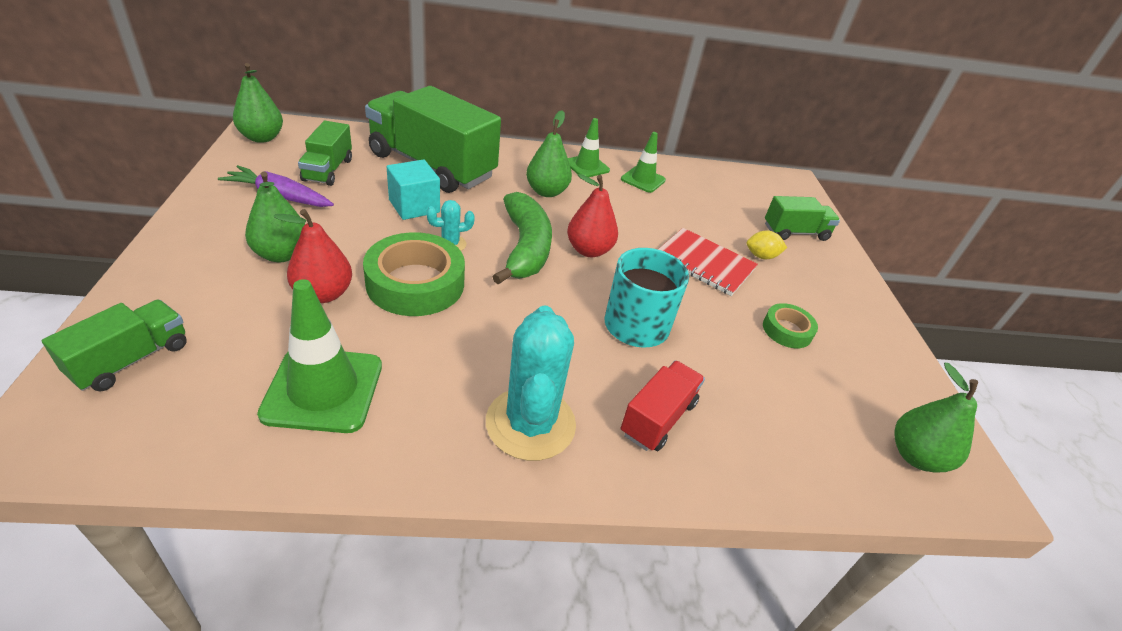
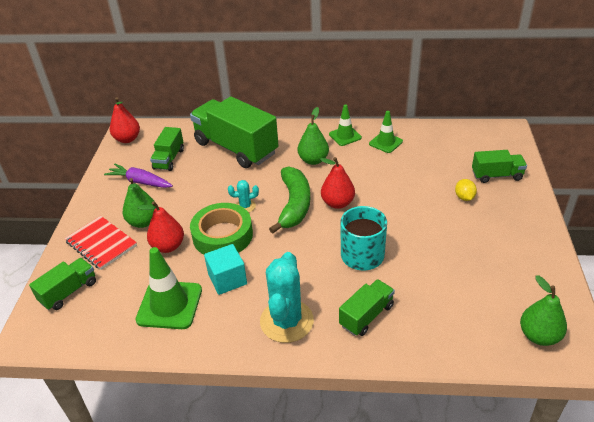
camera: 15 degrees right, 0 degrees up
(262, 138) = (127, 139): green pear -> red pear
(414, 206) = (223, 180): turquoise cube -> turquoise cube (227, 279)
(658, 418) = (366, 316): red truck -> green truck
(704, 263) = (419, 206): red notebook -> red notebook (101, 244)
(761, 256) = (464, 197): yellow lemon -> yellow lemon turned 75 degrees clockwise
(787, 330) = (469, 253): green tape -> none

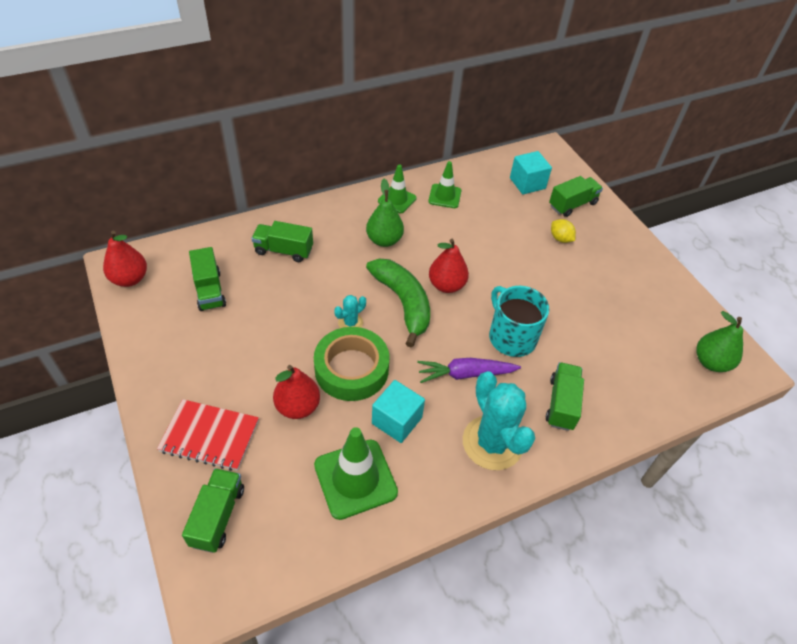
camera: 35 degrees left, 10 degrees up
(140, 182) = (195, 334): purple carrot -> purple carrot (465, 374)
(143, 222) = (242, 386): green pear -> none
(236, 148) = (284, 250): green truck -> green truck, size x0.50
(466, 150) = (527, 183): none -> turquoise cube

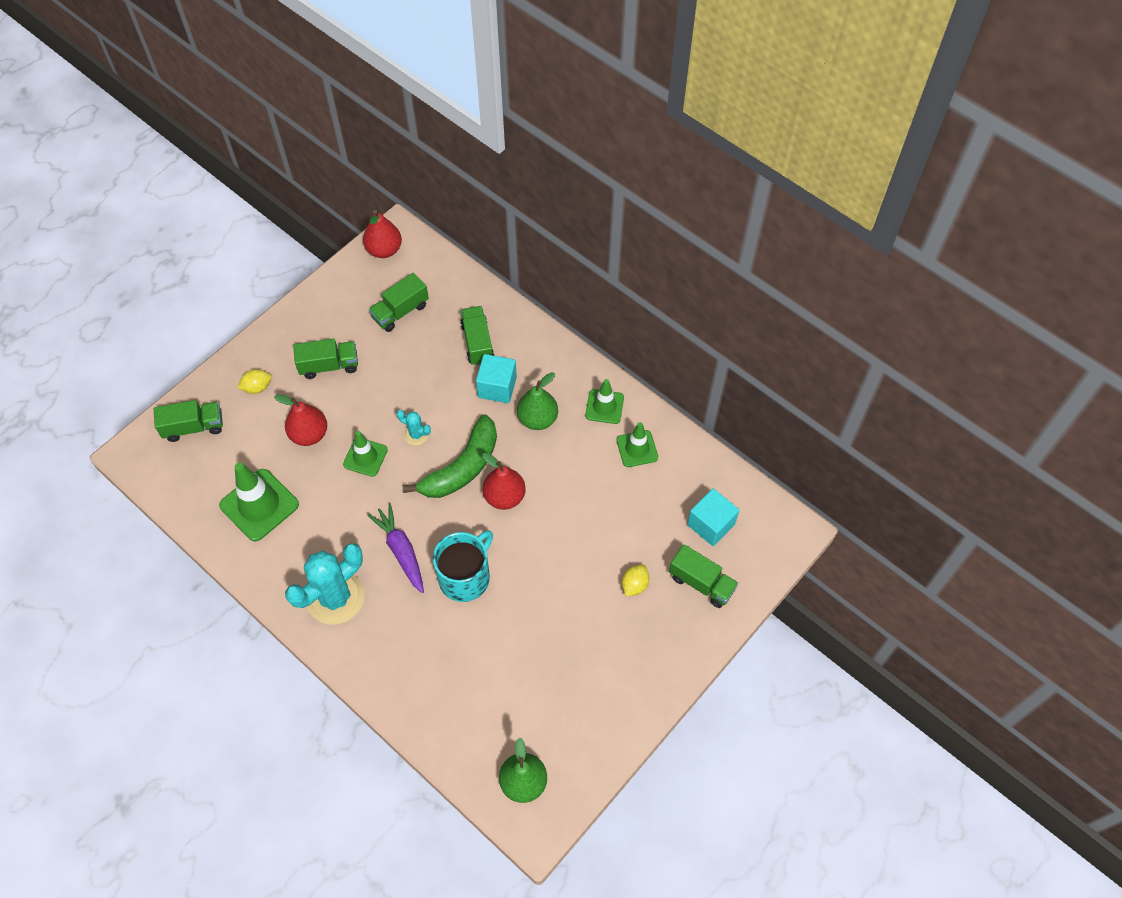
camera: 70 degrees right, 10 degrees up
(210, 436) = (257, 387): red notebook -> yellow lemon
(351, 369) = (365, 457): green tape -> green traffic cone
(397, 420) = (327, 513): turquoise cube -> turquoise cube (497, 387)
(561, 404) = (403, 645): green truck -> green truck (329, 365)

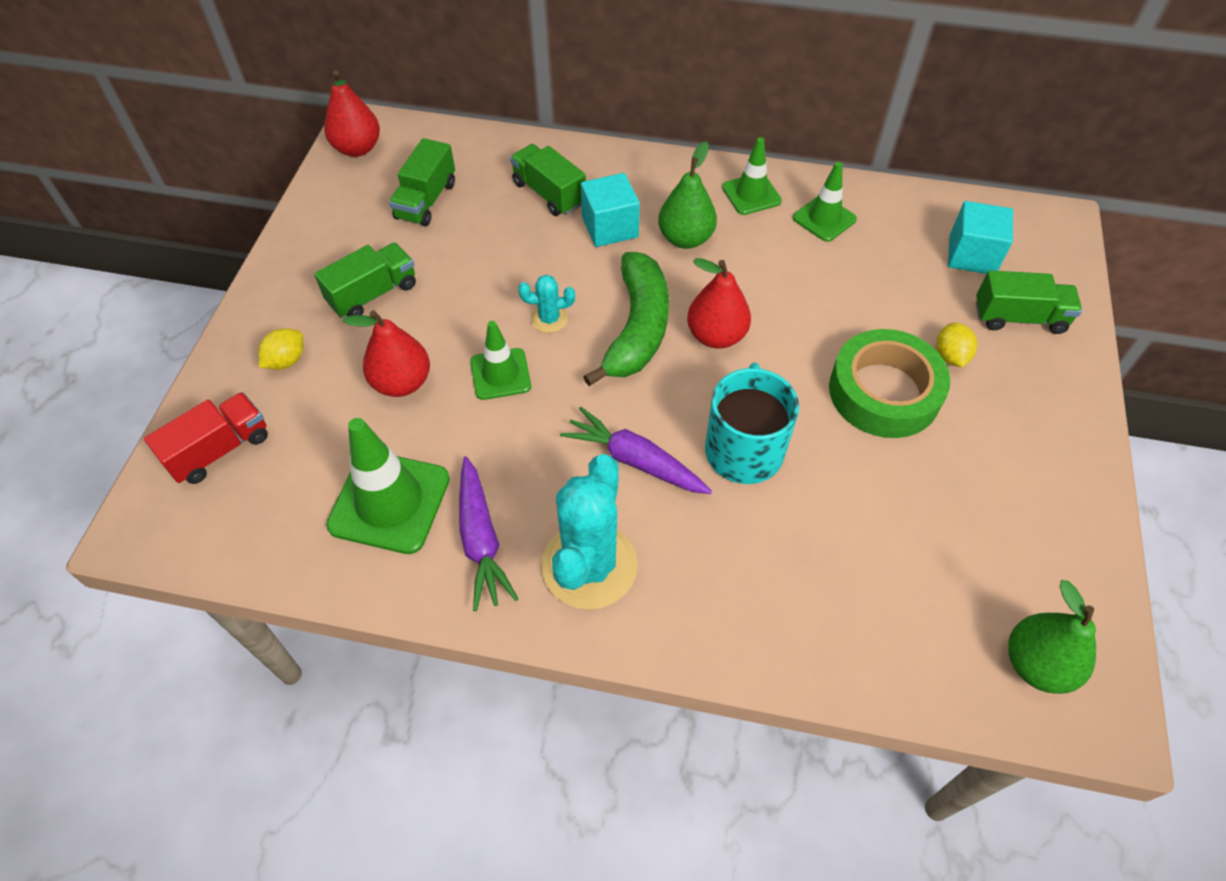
camera: 30 degrees left, 5 degrees down
(193, 427) = (219, 450): green truck -> red truck
(291, 552) = (481, 540): none -> purple carrot
(574, 586) = (884, 392): none -> green tape

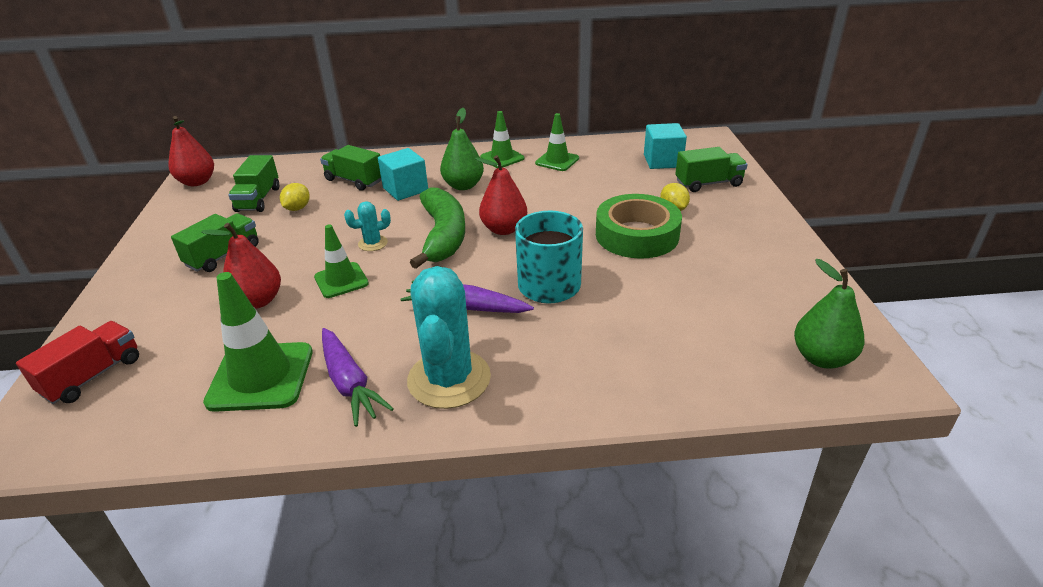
camera: 15 degrees left, 20 degrees down
(286, 361) = (151, 307): yellow lemon -> yellow lemon (297, 208)

